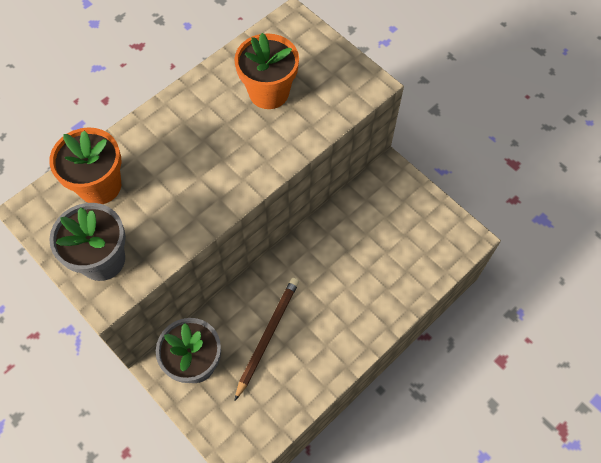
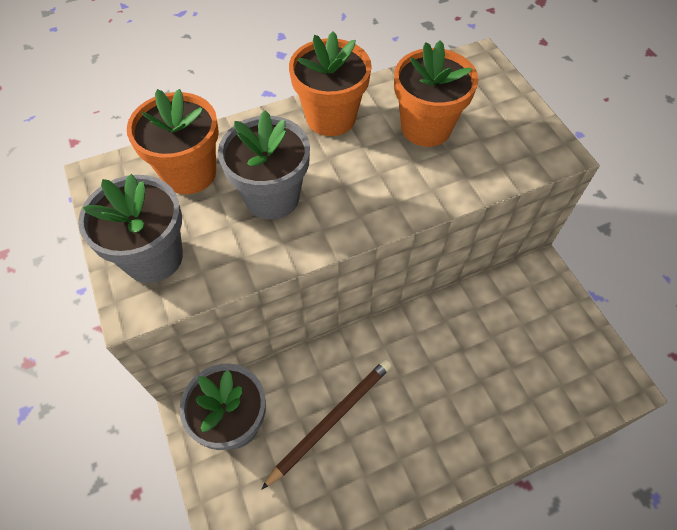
camera: 20 degrees right, 5 degrees down
(172, 185) = (272, 197): none -> grey flower pot
(192, 105) = (331, 117): none -> orange flower pot

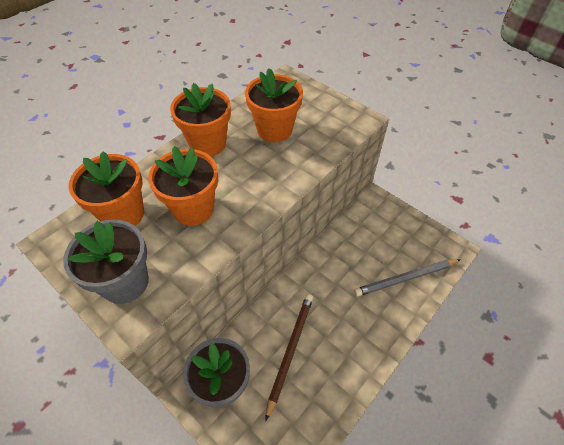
camera: 25 degrees left, 5 degrees down
(272, 197) = (193, 209): grey flower pot -> orange flower pot
(530, 396) = (405, 278): none -> grey pencil

